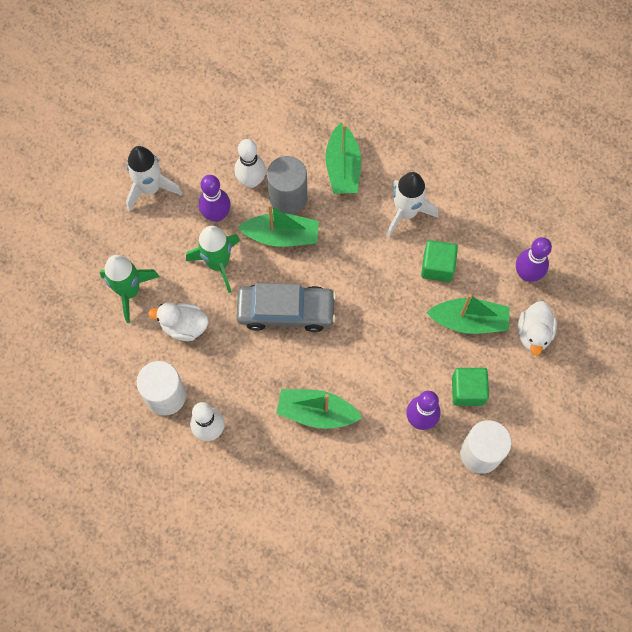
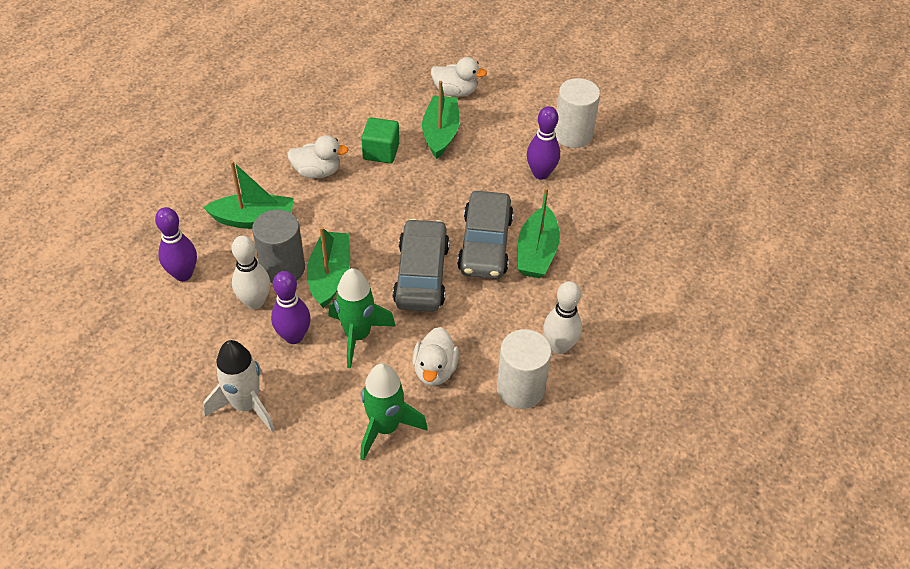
camera: 90 degrees left, 20 degrees down
(324, 365) = (485, 244): none -> grey car
(406, 213) = (317, 172): white rocket -> white duck
(467, 390) = (512, 139): green cube -> none
(527, 274) = (395, 91): purple bowling pin -> purple bowling pin (183, 274)

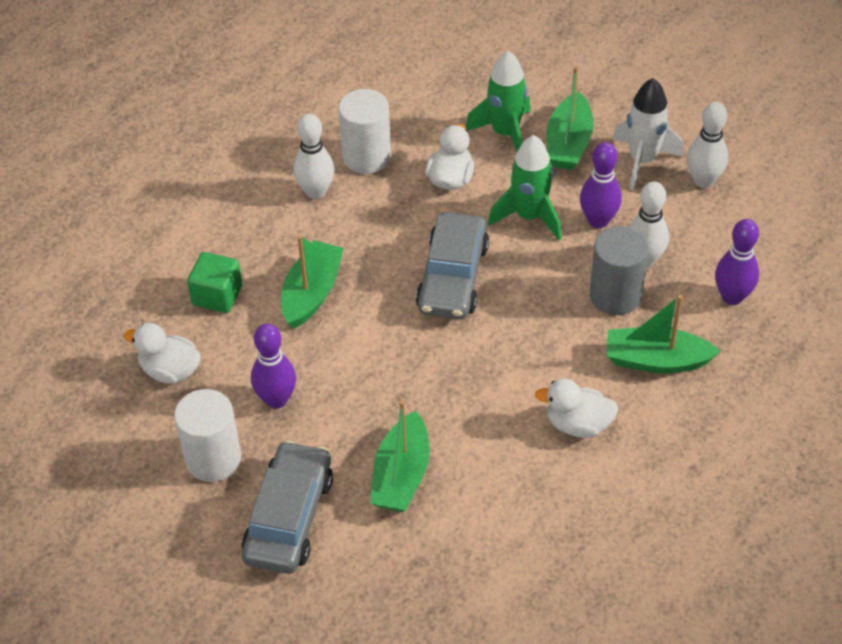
camera: 170 degrees left, 0 degrees up
(188, 387) = (703, 180): none -> white bowling pin
(330, 275) = (559, 283): green boat -> green boat (568, 143)
(381, 152) = (489, 450): green cube -> green cube (217, 295)
(455, 91) = (367, 552): white duck -> white duck (170, 371)
(485, 244) = (371, 308): grey car -> grey car (289, 517)

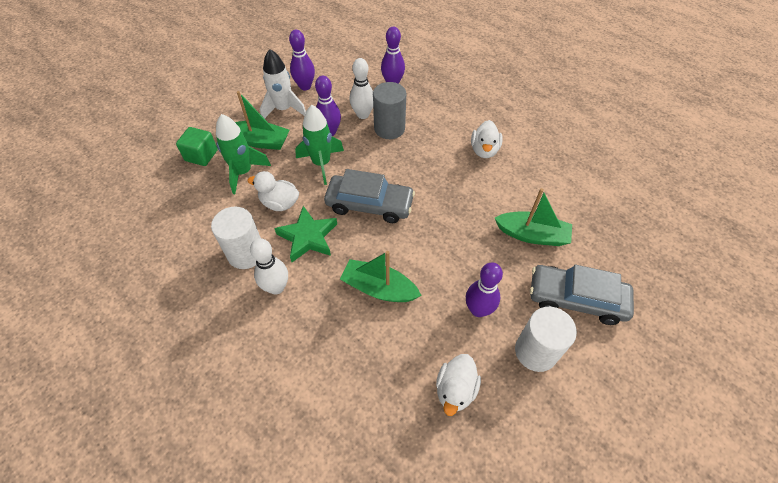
camera: 90 degrees left, 5 degrees up
(217, 295) = (378, 357): green cube -> green cube (201, 155)
(393, 214) = (308, 237): none -> green star
(656, 360) = (437, 115): green boat -> none
(703, 180) = (305, 86): white bowling pin -> purple bowling pin

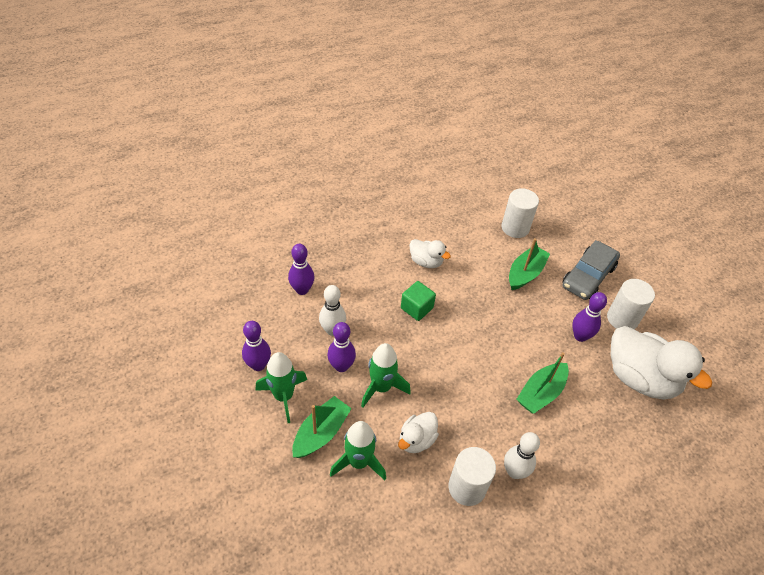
camera: 70 degrees left, 5 degrees down
(201, 155) = (311, 499): green cube -> green cube (416, 308)
(283, 109) = (283, 396): white rocket -> green rocket
(308, 237) = (468, 428): green star -> none
(369, 204) = (450, 367): grey car -> none
(389, 128) = (363, 316): grey cylinder -> none
(455, 390) = (640, 378): white duck -> white duck, size x1.96
(592, 209) = (515, 228): none -> white cylinder

